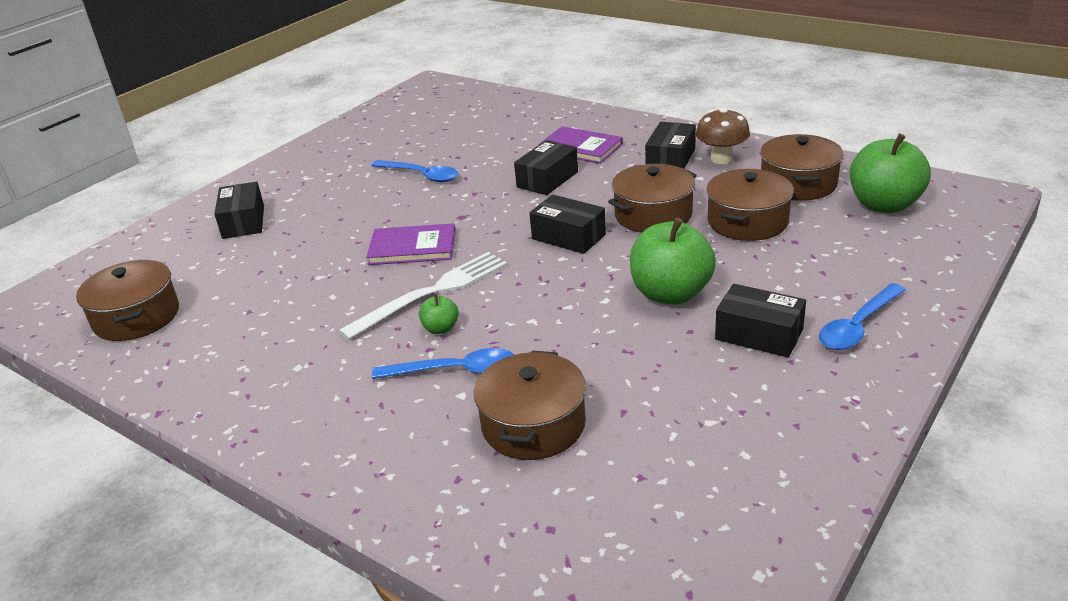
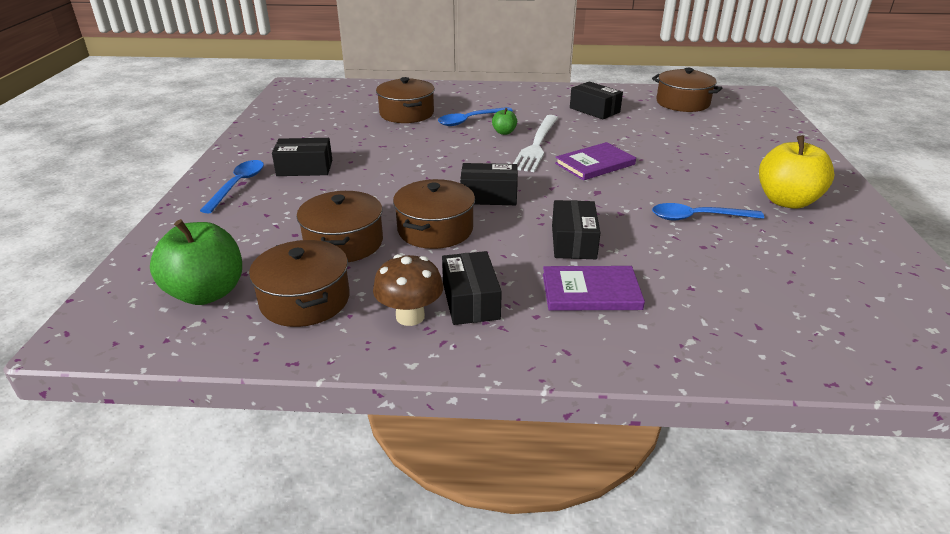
camera: 145 degrees right, 0 degrees up
(243, 222) = (750, 152): black box -> black box (594, 110)
(328, 172) = (787, 201): none -> yellow apple
(670, 294) = (376, 177): green apple -> none

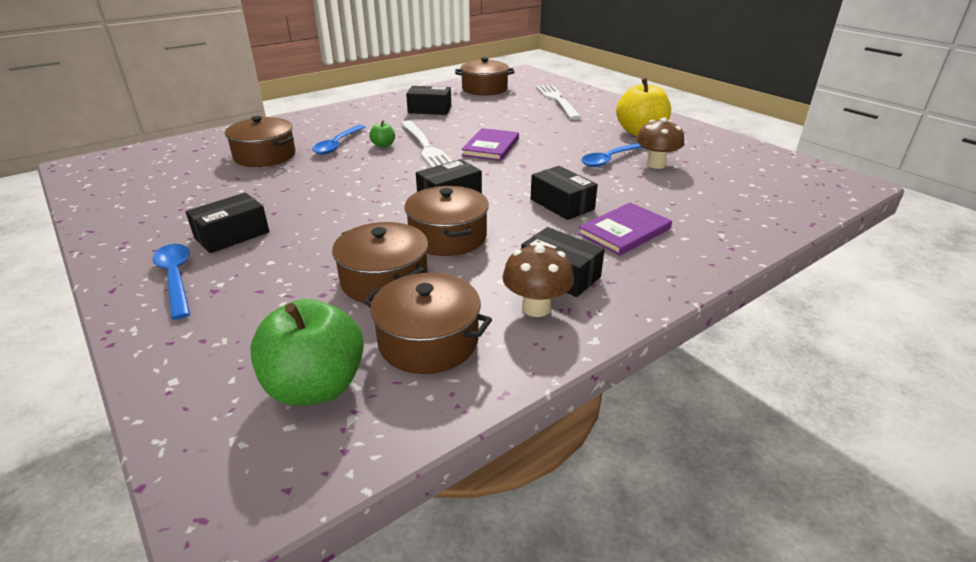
camera: 40 degrees left, 0 degrees up
(743, 241) = (656, 164): none -> brown mushroom
(745, 136) = (557, 100): none -> white fork

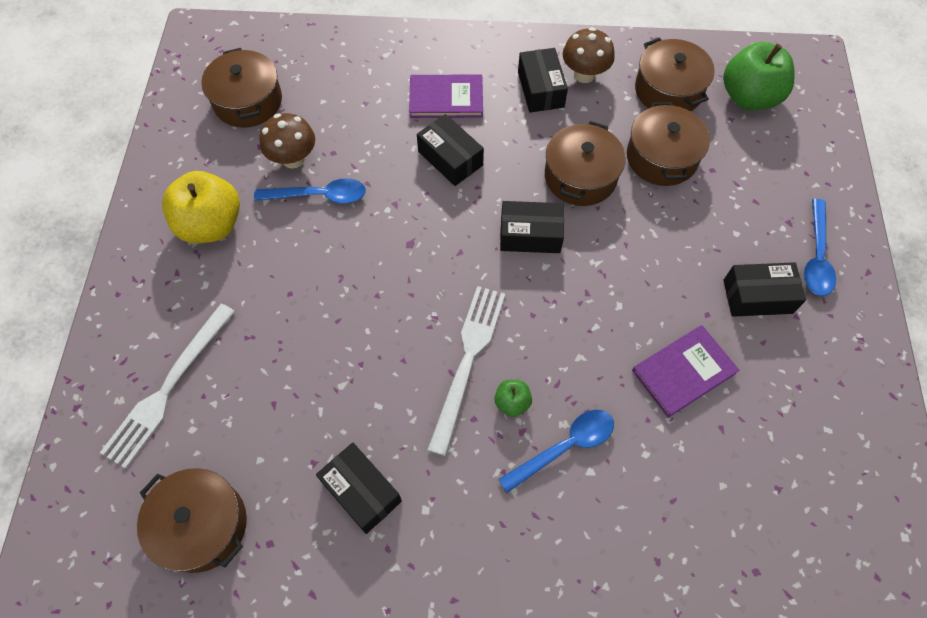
camera: 140 degrees left, 30 degrees up
(265, 156) = (669, 476): brown pot -> brown pot (248, 101)
(491, 147) = (399, 307): purple book -> purple book (683, 372)
(562, 204) = (450, 158): black box -> black box turned 45 degrees counterclockwise

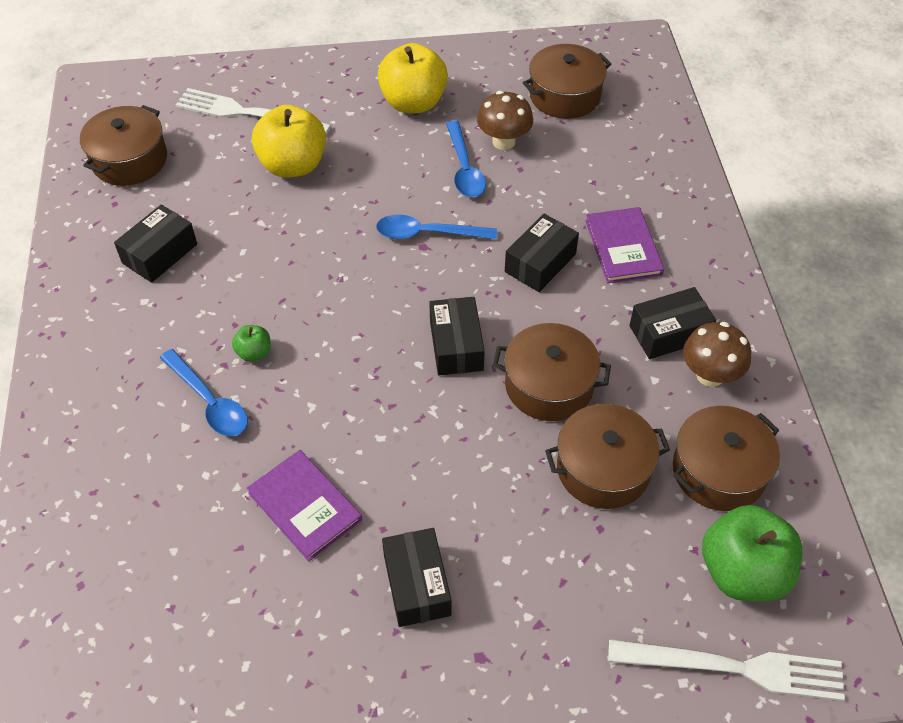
camera: 80 degrees right, 10 degrees down
(267, 347) = (293, 165): none -> yellow apple
(467, 361) = (296, 311): white fork -> white fork (734, 668)
(816, 256) = (491, 658): blue spoon -> blue spoon (427, 233)

